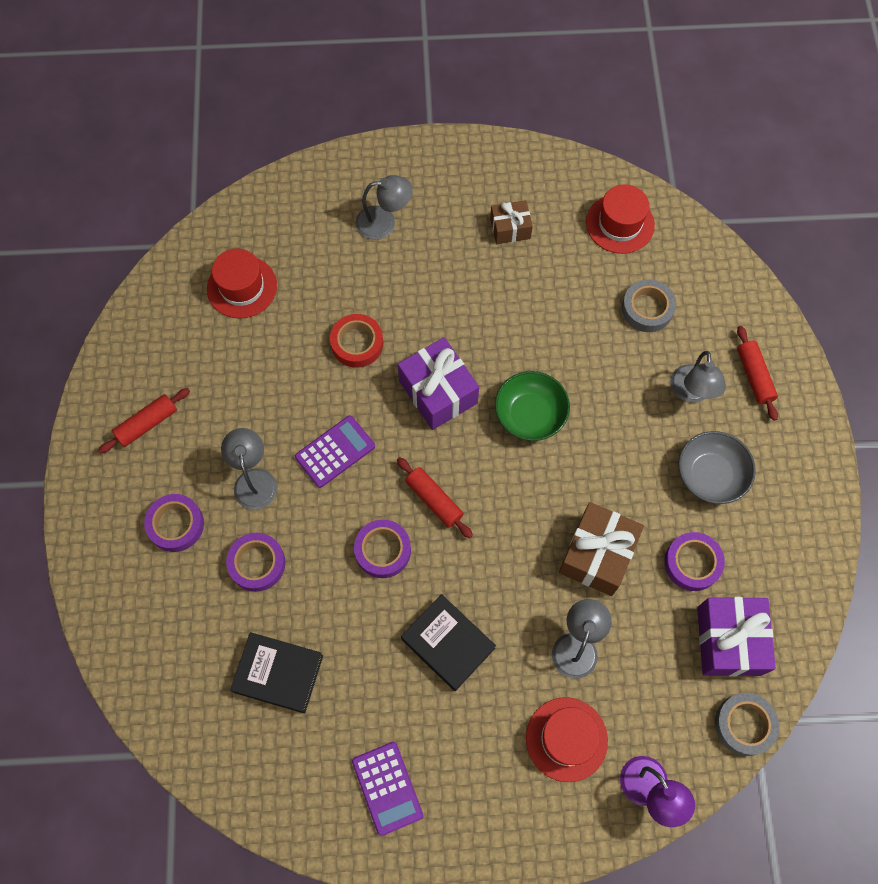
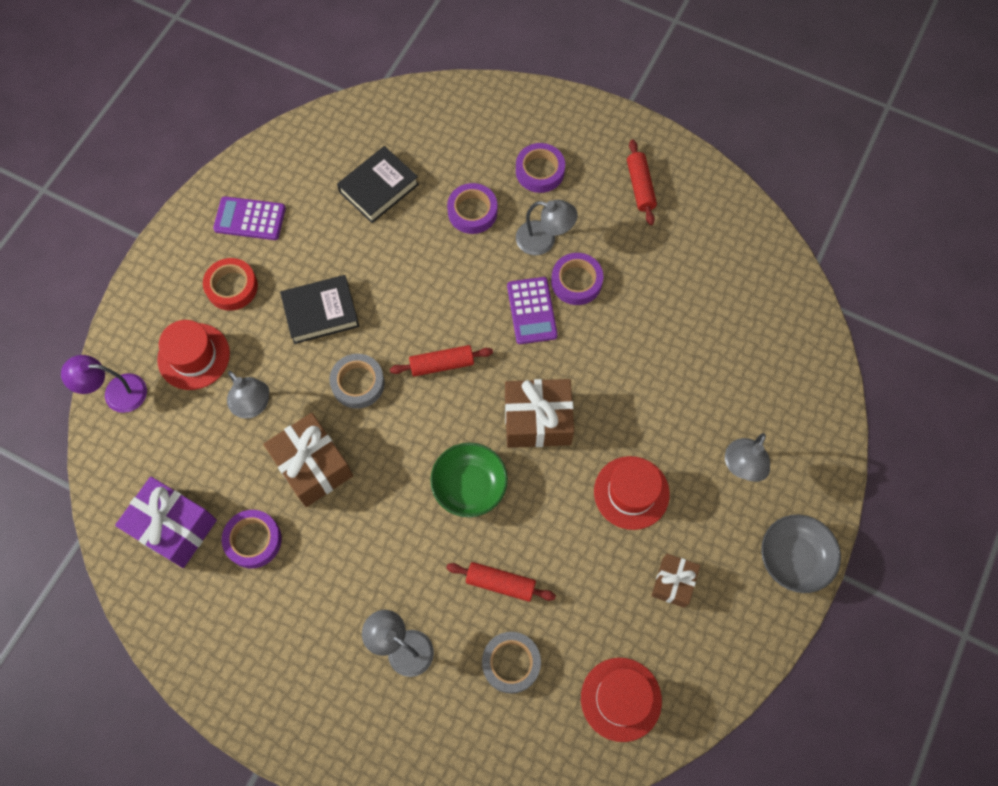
camera: 120 degrees right, 0 degrees up
(242, 287) = (734, 312): red hat -> red hat (631, 492)
(357, 343) = (624, 378): red tape -> red tape (232, 287)
(383, 550) = (425, 304): purple tape -> purple tape (576, 282)
(438, 392) = (537, 420): purple gift -> brown gift
(710, 475) = (315, 610): grey bowl -> grey bowl (793, 558)
(744, 725) = (106, 495): grey tape -> grey tape (358, 383)
(754, 376) = (380, 721): red rolling pin -> red rolling pin (500, 583)

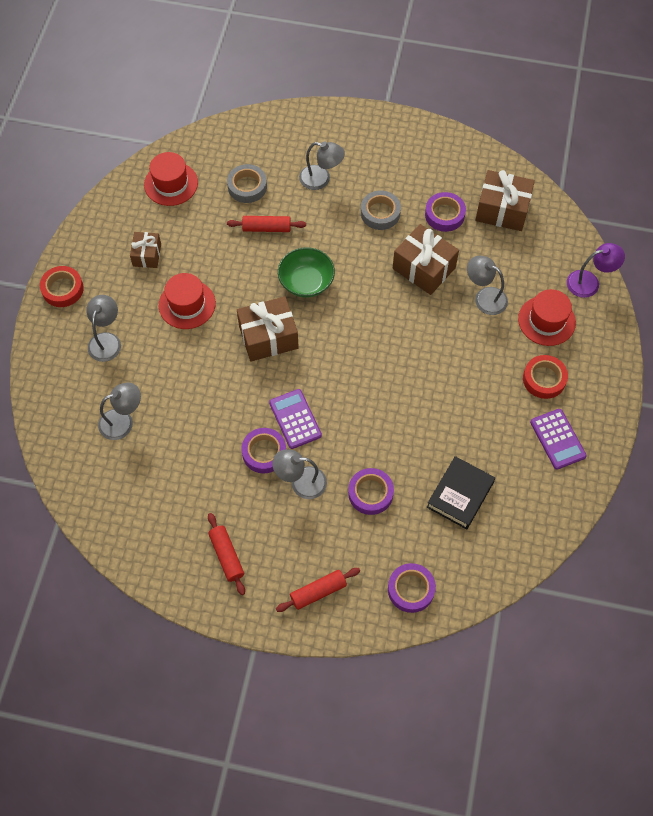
camera: 165 degrees right, 5 degrees down
(173, 527) = (502, 210): purple gift -> brown gift
(250, 219) = (557, 439): purple calculator -> purple calculator turned 75 degrees clockwise
(321, 312) = (464, 377): black book -> none
(358, 383) = (413, 331): grey tape -> grey tape (380, 213)
(442, 364) = (354, 360): red rolling pin -> red rolling pin (318, 592)
(540, 171) = (322, 548): purple tape -> purple tape (411, 589)
(733, 357) = (123, 421): none -> grey lamp
(793, 558) = (63, 289): grey bowl -> red tape

